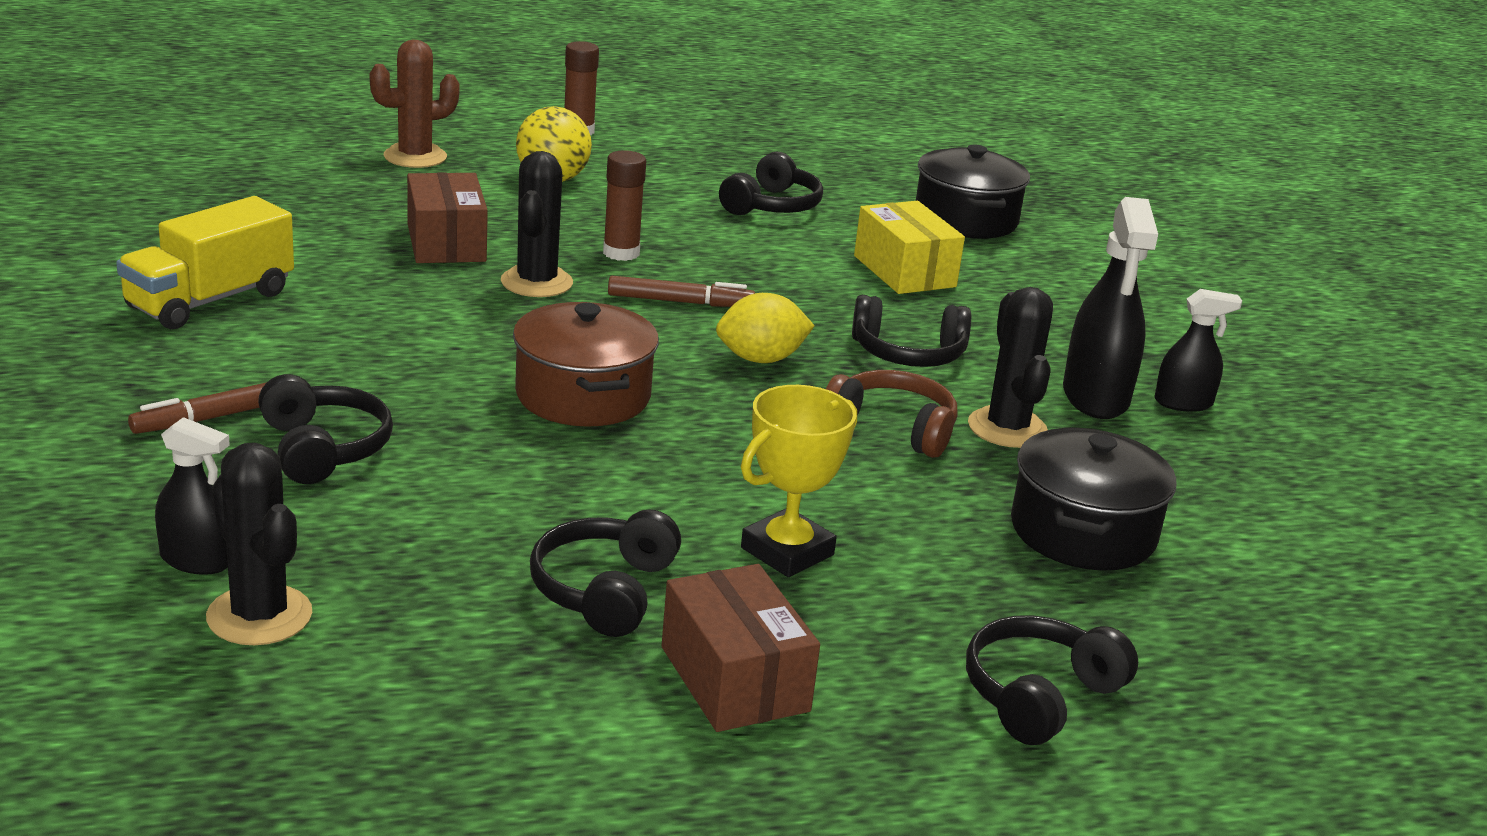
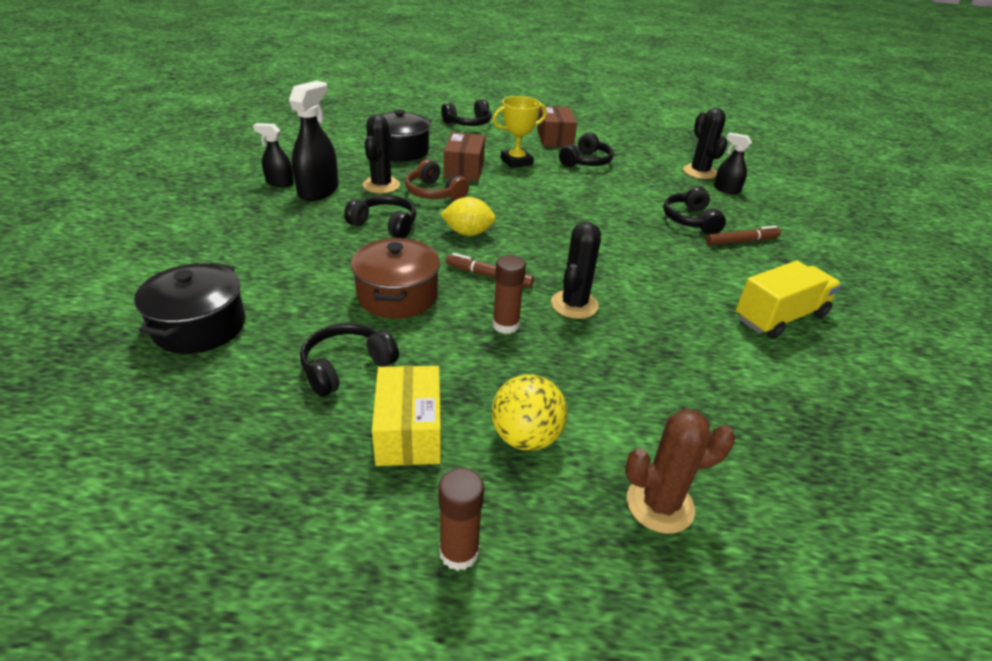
camera: 160 degrees left, 10 degrees up
(446, 243) = (632, 354): brown box -> brown box (464, 169)
(583, 396) = (570, 227): brown pot -> brown pot (397, 295)
(904, 271) = (318, 280): yellow box -> yellow box (409, 431)

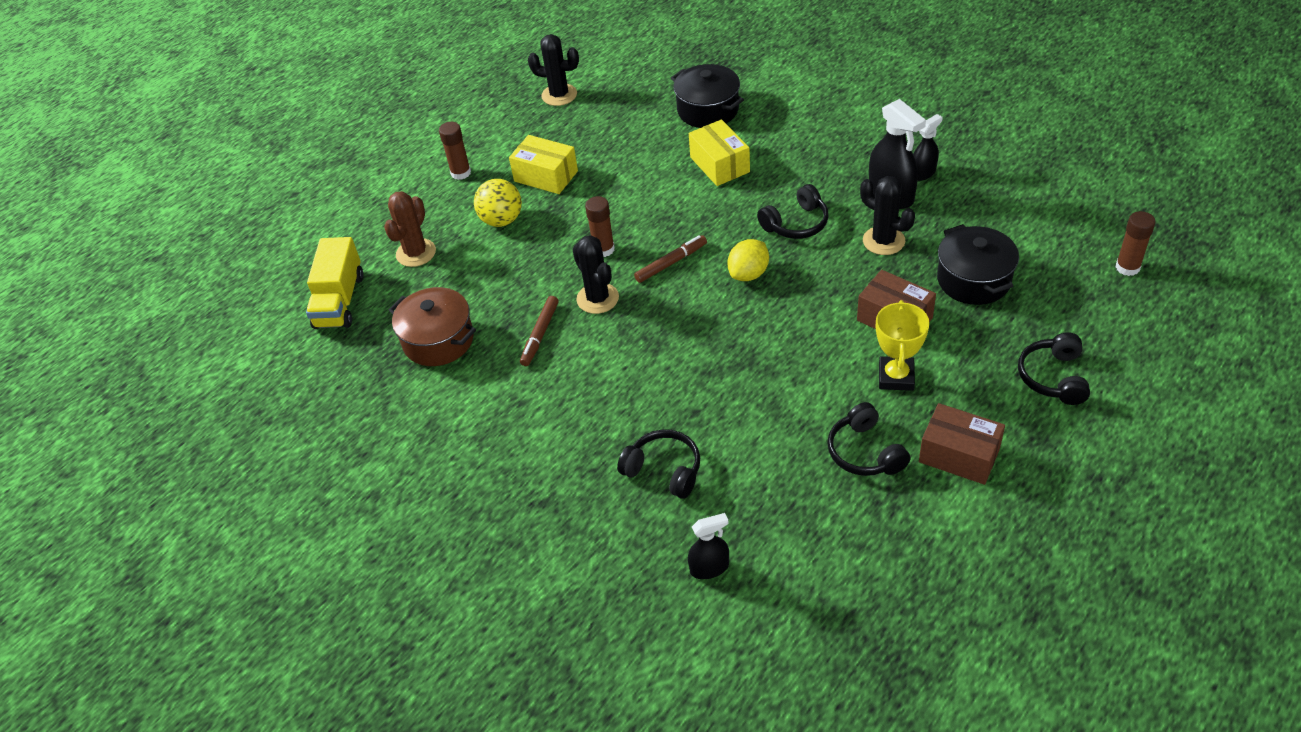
camera: 130 degrees right, 10 degrees up
(314, 288) = (719, 164): none -> yellow box
(346, 367) = (619, 163): black headphones -> none
(353, 113) = (1127, 267): none -> brown glue stick
(397, 295) = (680, 204): brown pot -> brown pot (438, 340)
(434, 193) = (846, 275): brown headphones -> none
(699, 172) = (772, 572): black cactus -> black cactus (559, 95)
(741, 241) = (597, 489): brown marker -> brown marker (540, 334)
(780, 317) = (482, 426): yellow truck -> yellow truck (340, 301)

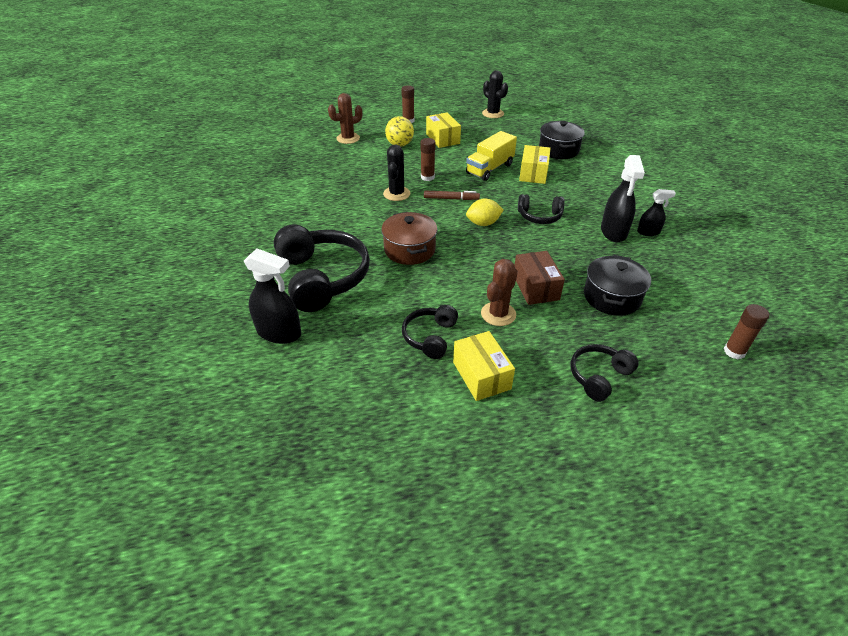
camera: 35 degrees right, 5 degrees down
(340, 301) = (295, 139): yellow truck -> yellow truck (490, 169)
(438, 340) = (309, 172): brown pot -> brown pot (409, 250)
(540, 334) = (351, 193): brown marker -> none
(664, 470) = (322, 278): black headphones -> black headphones, size x1.91
(709, 567) = (279, 332): black spray bottle -> black spray bottle, size x1.70
(883, 241) = (580, 249): black cactus -> none
(896, 377) = (498, 314): yellow trophy -> brown cactus
(959, 455) = (481, 375): brown box -> yellow box

